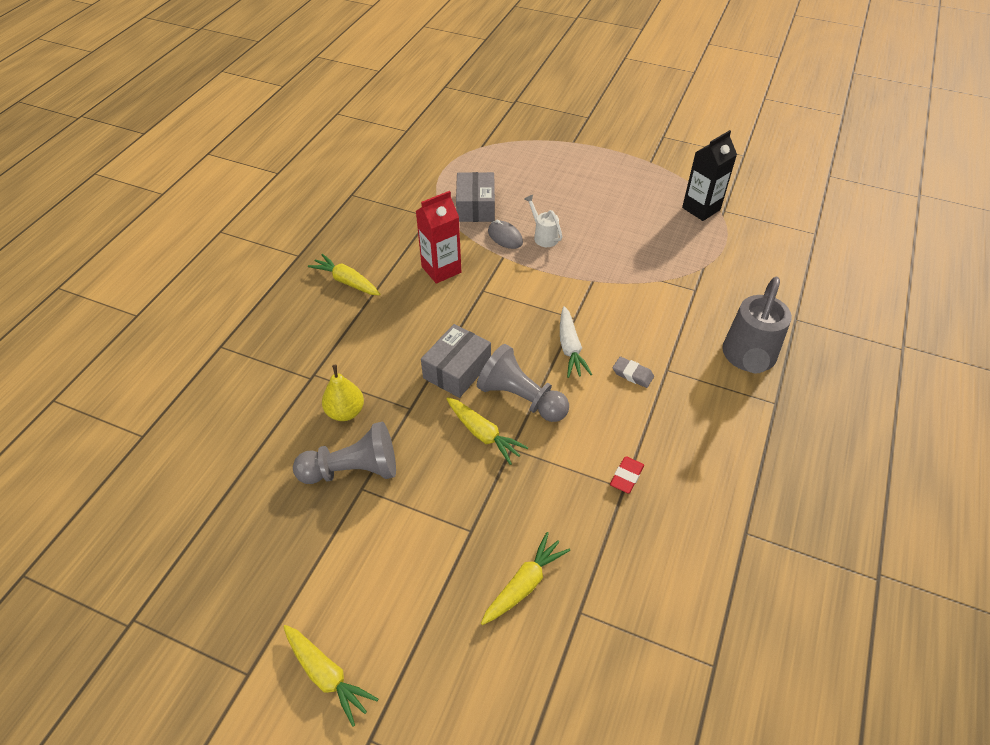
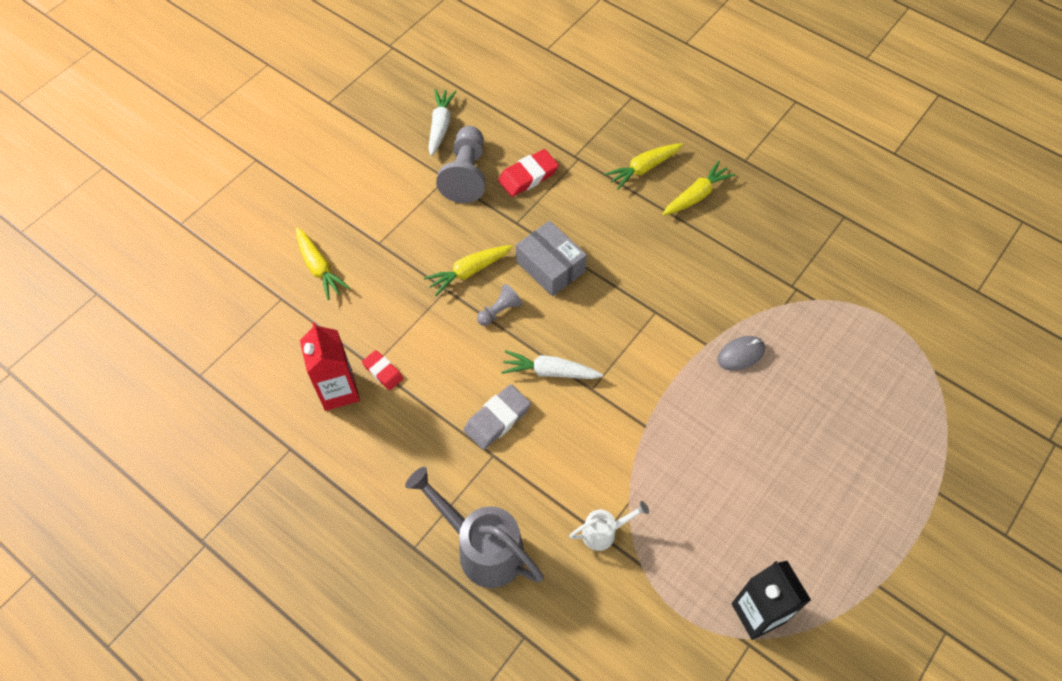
camera: 105 degrees right, 10 degrees up
(279, 517) = (440, 126): none -> white carrot
(327, 675) = (307, 142): yellow carrot -> yellow carrot (643, 169)
(345, 412) = (528, 176): yellow pear -> red eraser
(441, 269) = (697, 280): red carton -> red carton (338, 391)
(476, 207) = (803, 336): grey box -> none
(521, 398) = (499, 311): grey pawn -> grey pawn, size x0.52
(543, 236) = (734, 396): white watering can -> white watering can (604, 532)
(632, 374) = (497, 419): grey eraser -> grey eraser, size x1.56

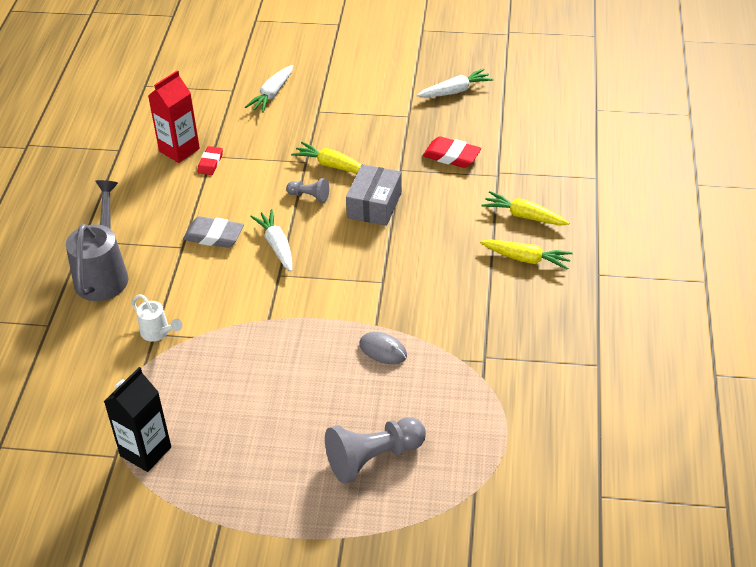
camera: 60 degrees right, 15 degrees down
(319, 268) = (272, 94): yellow carrot -> white carrot
(466, 174) = (421, 124): grey pawn -> grey pawn (373, 458)

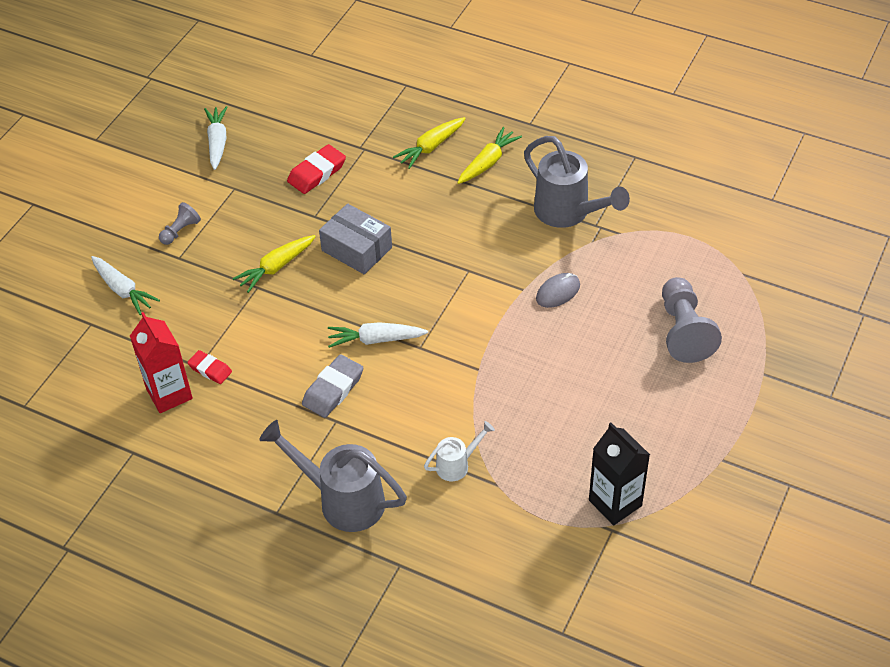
camera: 70 degrees left, 5 degrees up
(309, 196) = (314, 296): grey pawn -> grey pawn (180, 231)
(490, 332) = (568, 213): none -> grey watering can

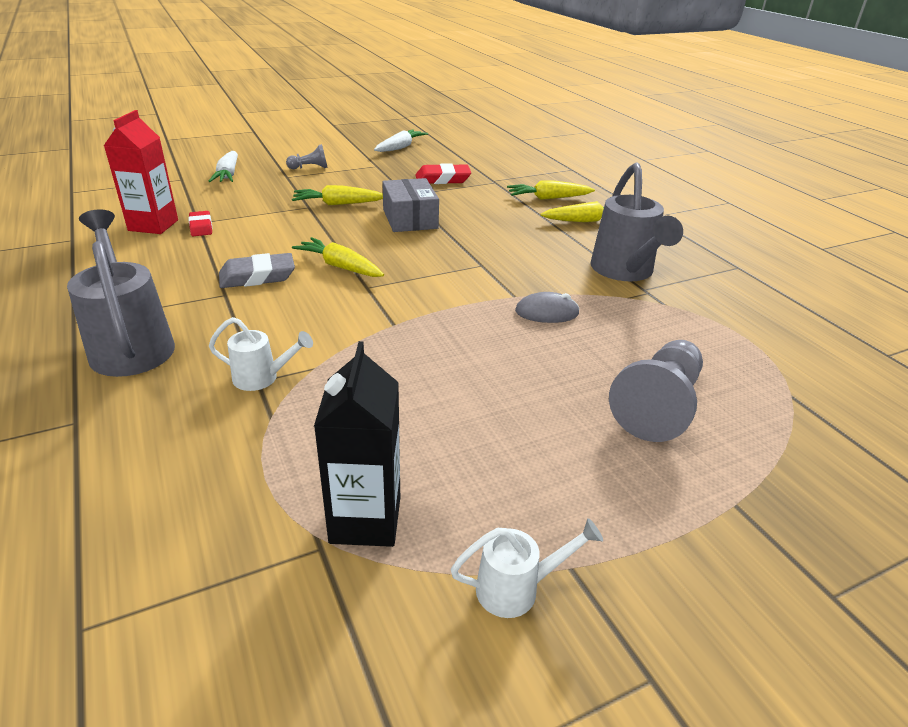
camera: 35 degrees right, 15 degrees down
(375, 340) = (340, 266): white carrot -> yellow carrot
(710, 486) = (516, 589): none -> white watering can

